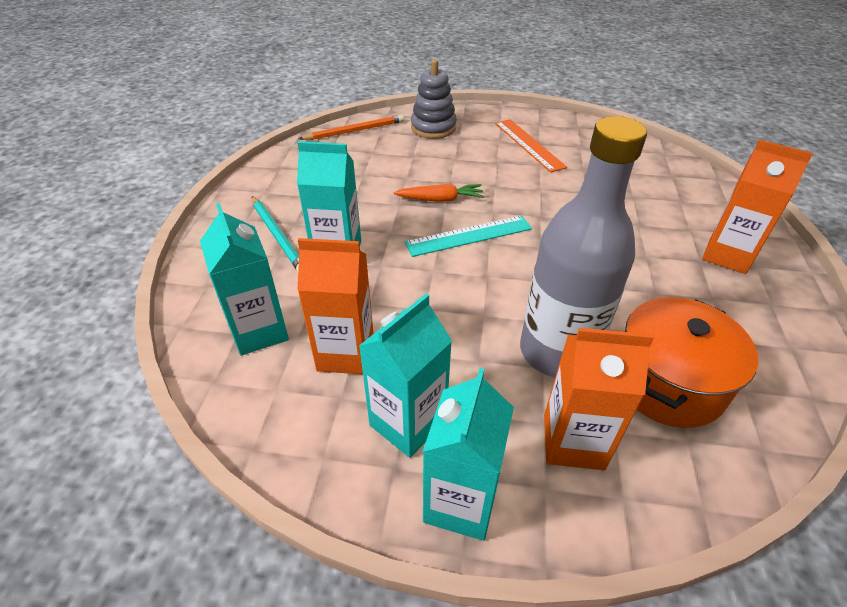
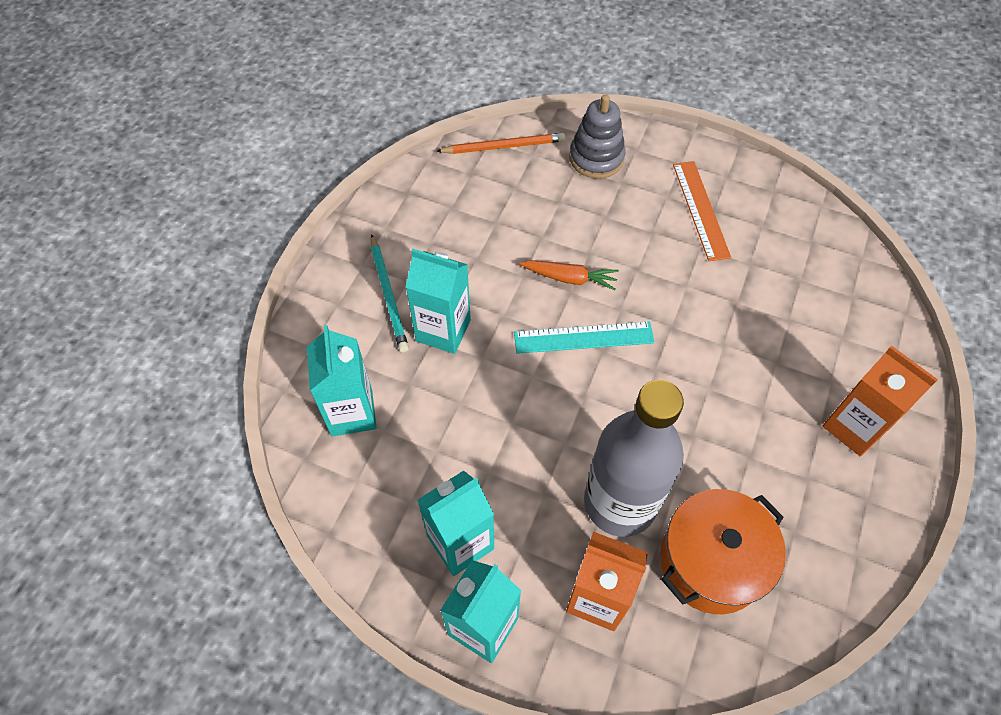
camera: 15 degrees right, 15 degrees up
(345, 353) = (424, 456): orange carton -> none

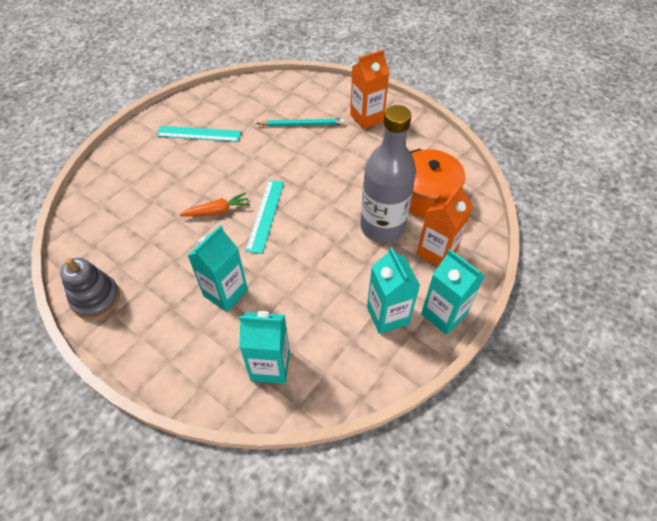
camera: 75 degrees left, 5 degrees down
(389, 295) = (178, 322): turquoise pencil -> turquoise pencil (302, 124)
(503, 146) = (82, 220): orange pencil -> none
(570, 278) = (217, 211): orange carrot -> orange carrot turned 45 degrees clockwise
(596, 158) = (127, 172): grey stacking toy -> grey stacking toy (96, 299)
(701, 209) = (199, 134): orange ruler -> turquoise ruler

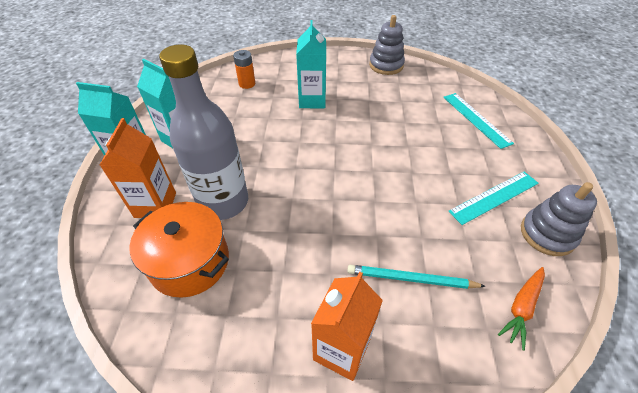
camera: 145 degrees right, 5 degrees down
(202, 104) = (547, 234): none -> grey stacking toy
(217, 211) = (381, 141): orange carrot -> orange carrot (521, 308)
(265, 215) = (339, 158): turquoise ruler -> turquoise ruler (476, 119)
(270, 366) = (247, 84): turquoise carton -> orange battery
(302, 124) = (411, 279): turquoise pencil -> turquoise pencil turned 45 degrees clockwise

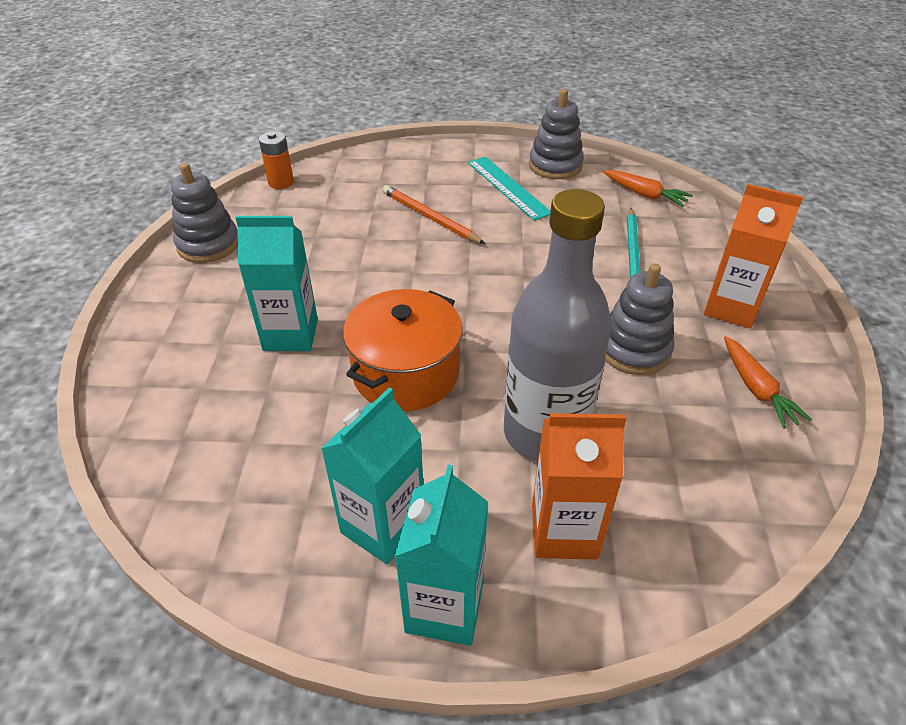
camera: 90 degrees left, 5 degrees down
(190, 262) = (665, 457): orange pot -> orange pot (406, 373)
(239, 342) = (756, 389): none -> orange carrot
(247, 84) = (206, 435): orange battery -> orange battery (281, 182)
(291, 260) = (634, 349): none -> grey stacking toy
(436, 151) = (430, 217): none -> orange pencil
(476, 119) = (369, 179): turquoise ruler -> none

